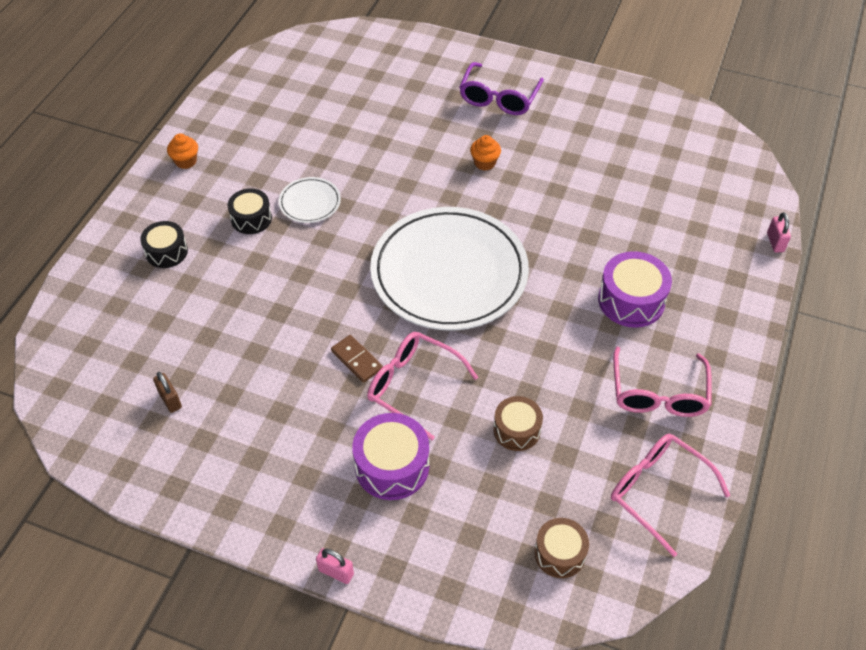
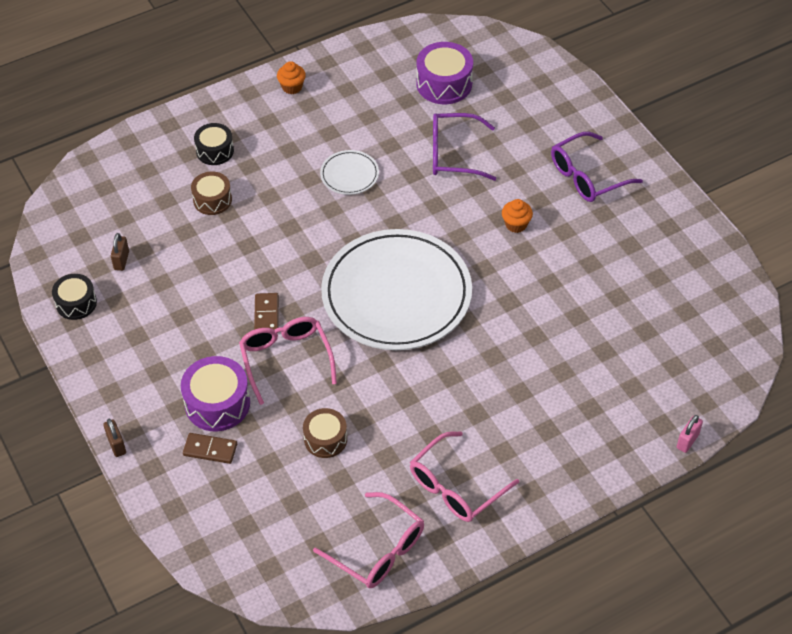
camera: 40 degrees right, 0 degrees up
(251, 219) = (295, 161): black drum -> black drum (76, 303)
(336, 572) = (116, 445): pink padlock -> brown padlock
(379, 139) = (453, 154): none -> purple glasses
(427, 511) = (210, 449): none -> brown domino
(560, 553) = (267, 539): brown drum -> brown drum (212, 200)
(631, 300) = (513, 406): purple drum -> purple drum (444, 84)
(657, 491) = (378, 550): pink glasses -> pink glasses turned 135 degrees clockwise

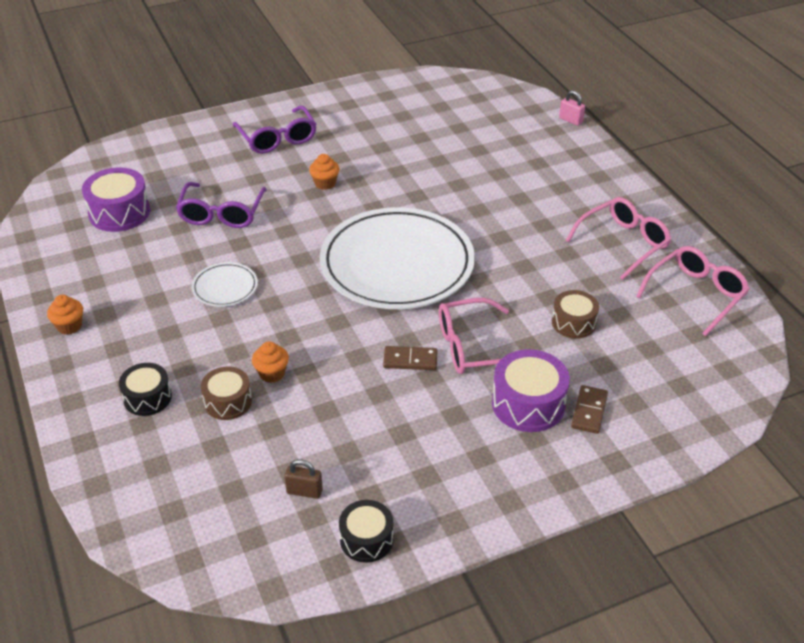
camera: 85 degrees left, 10 degrees down
(116, 445) = (585, 494): brown padlock -> none
(245, 222) = (272, 373): none -> orange cupcake
(455, 487) = (623, 243): pink glasses -> pink glasses turned 90 degrees counterclockwise

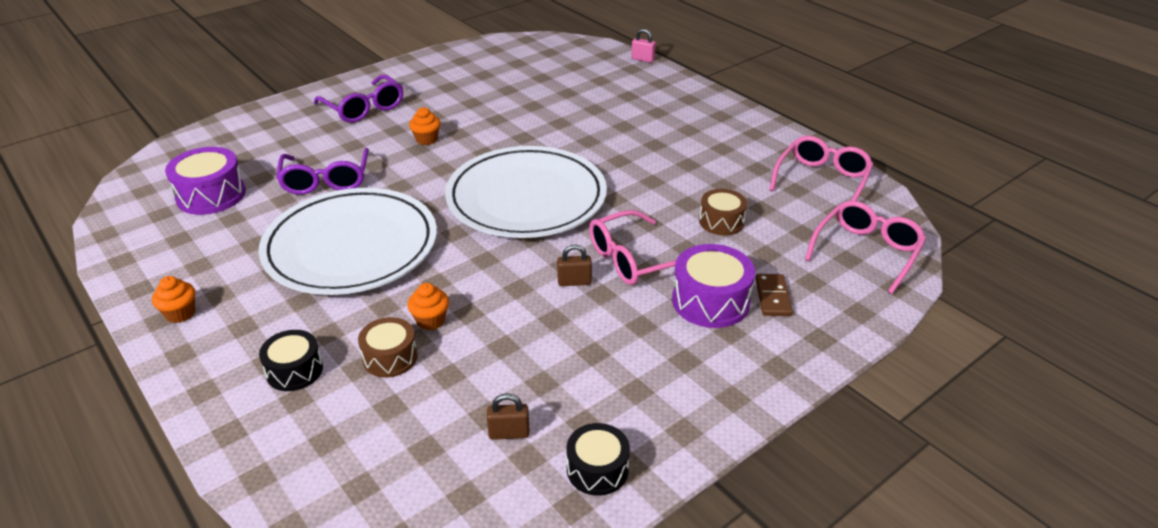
camera: 15 degrees left, 5 degrees down
(225, 287) = (351, 247): white plate -> white plate, size x2.41
(410, 360) = (574, 282): brown domino -> brown padlock
(623, 243) = (736, 148): pink glasses -> pink glasses (866, 251)

